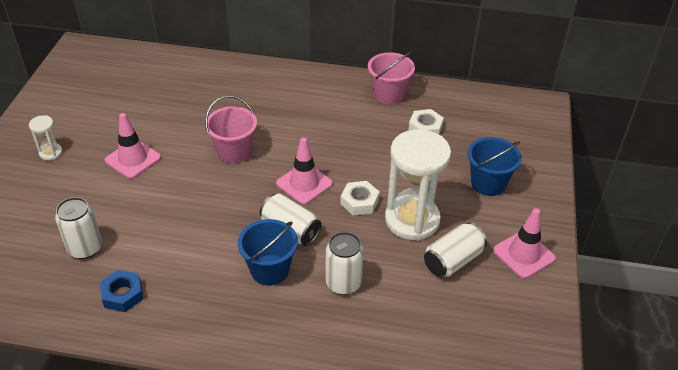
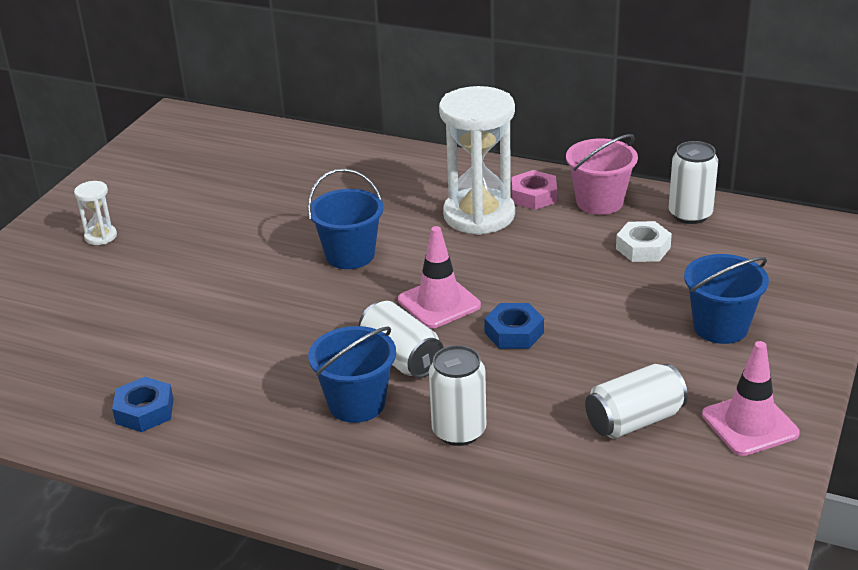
camera: 15 degrees right, 10 degrees down
(85, 248) = (112, 351): white can -> white can (690, 214)
(133, 159) = (207, 253): pink traffic cone -> none
(234, 151) = (350, 255): pink bucket -> blue bucket
(345, 93) = (534, 196): none -> pink nut
(359, 202) = (514, 332): white nut -> blue nut
(412, 220) = (586, 363): white hourglass -> white hourglass (479, 215)

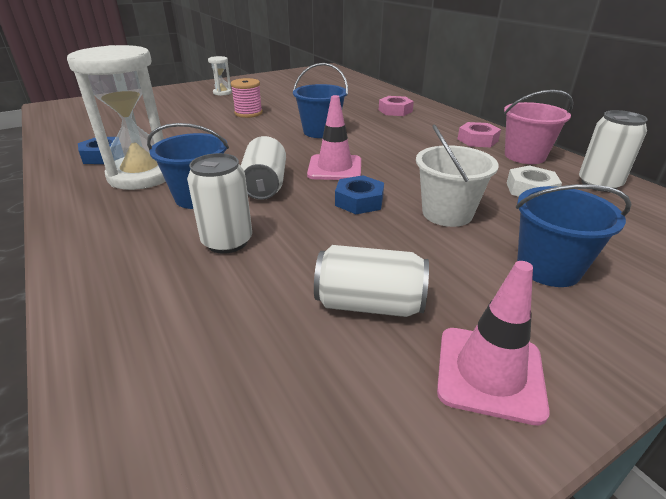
camera: 35 degrees right, 0 degrees up
(209, 261) = (248, 113): none -> pink spool
(391, 180) = (395, 111): none -> pink nut
(479, 215) = (426, 138): white hourglass -> white hourglass (142, 175)
(602, 310) = (447, 213): none -> white bucket

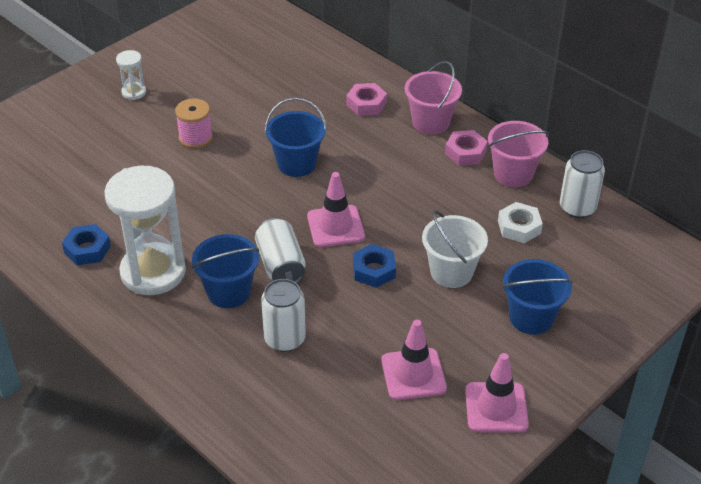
camera: 15 degrees left, 10 degrees up
(369, 304) = (413, 374): white can -> pink traffic cone
(448, 123) = (431, 122): none -> pink bucket

